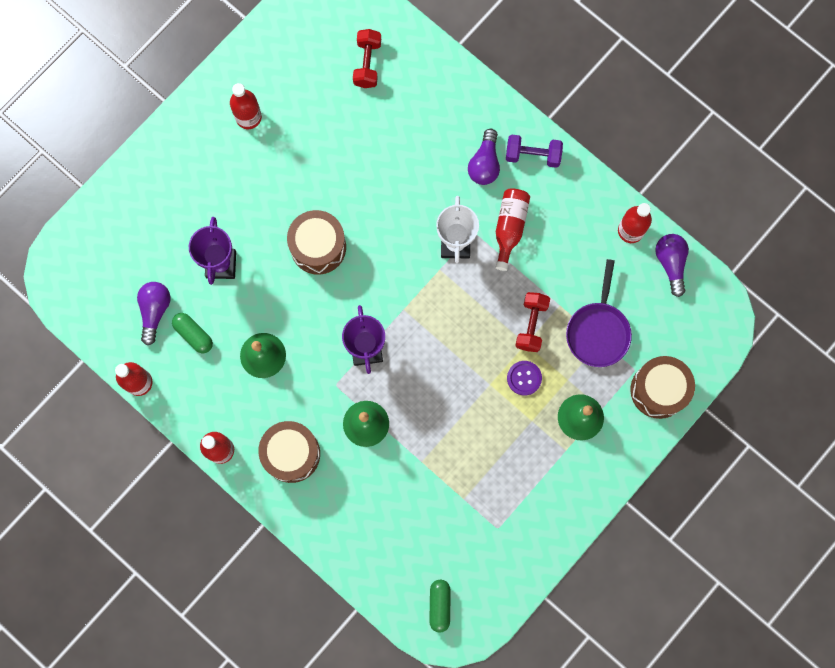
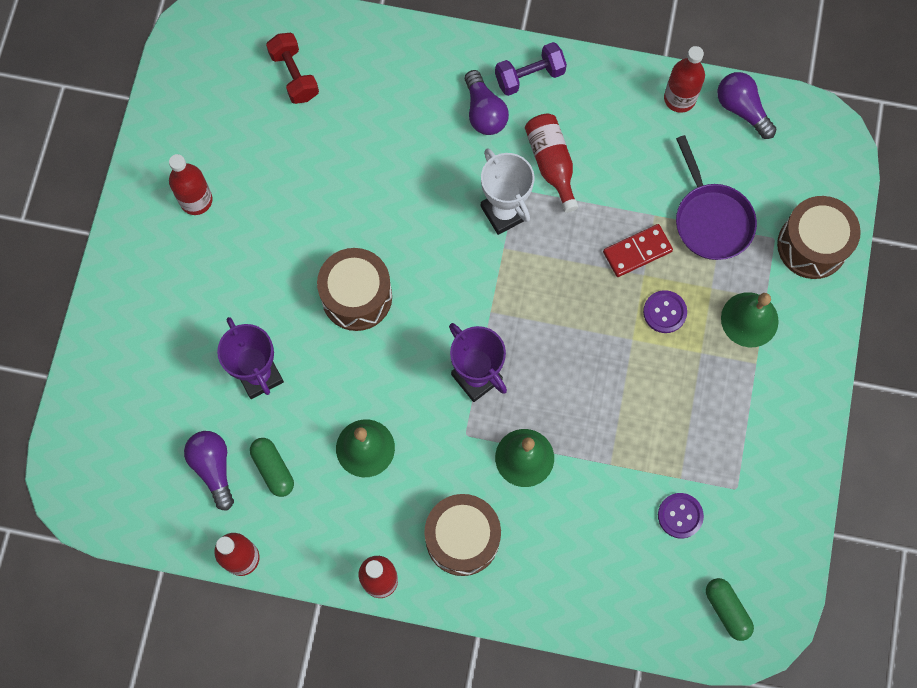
camera: 30 degrees left, 5 degrees down
(194, 334) = (273, 469): green capsule -> green capsule turned 45 degrees clockwise
(447, 524) = (680, 516): none -> purple button
(531, 324) = (637, 252): red dumbbell -> red domino

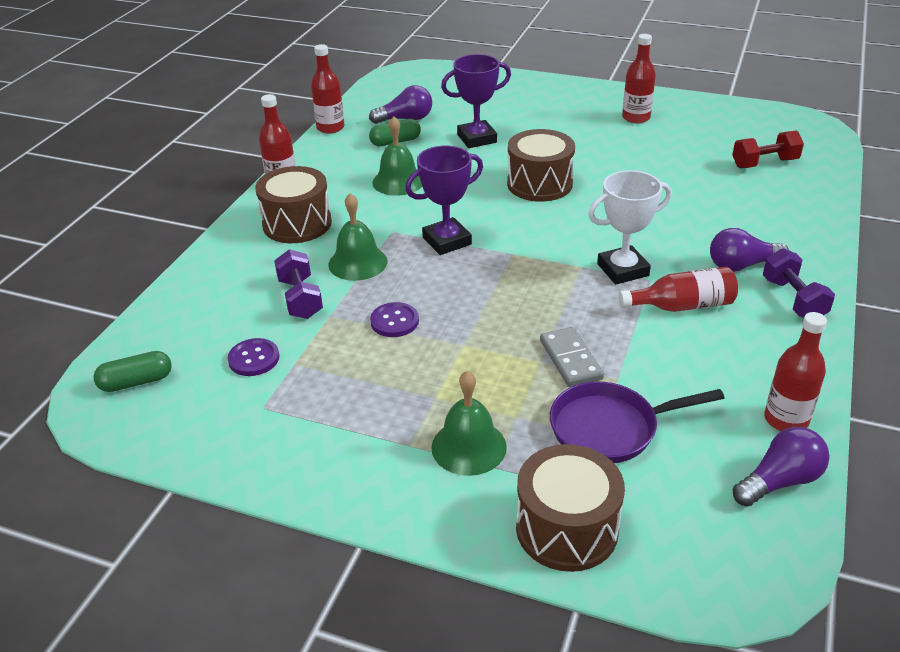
camera: 100 degrees right, 35 degrees down
(589, 498) = (300, 298): none -> purple dumbbell
(637, 252) = (570, 359): red domino -> grey domino
(664, 312) = (491, 373): purple button -> purple button (394, 321)

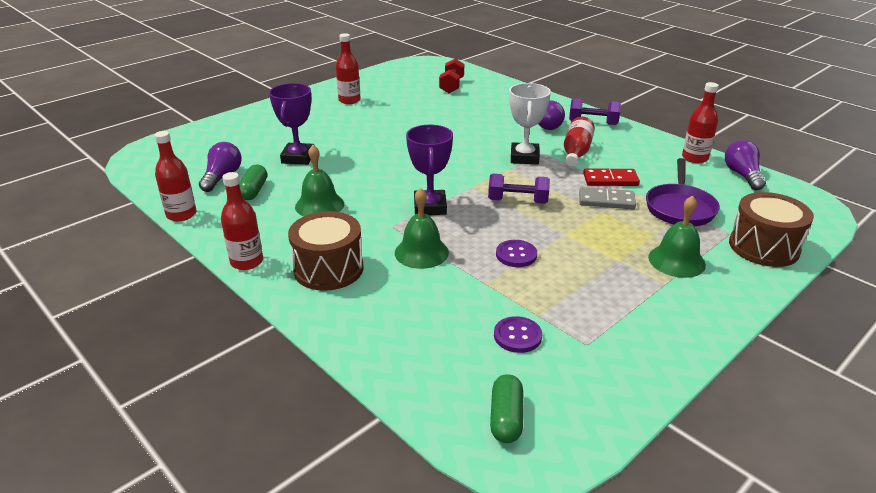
camera: 65 degrees left, 5 degrees down
(300, 298) = (448, 292): purple dumbbell -> purple dumbbell (517, 201)
(539, 184) = (393, 153): brown drum -> none
(631, 351) = (610, 180): none -> red domino

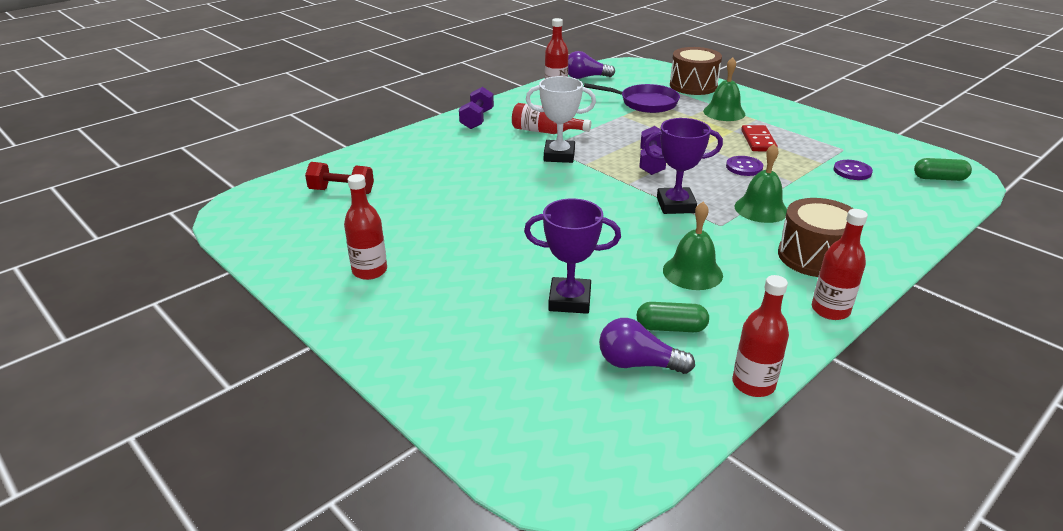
camera: 90 degrees left, 0 degrees up
(550, 124) = (479, 139): purple light bulb -> none
(606, 201) = (641, 127): grey domino -> none
(610, 180) = (601, 122): red domino -> red domino (758, 141)

